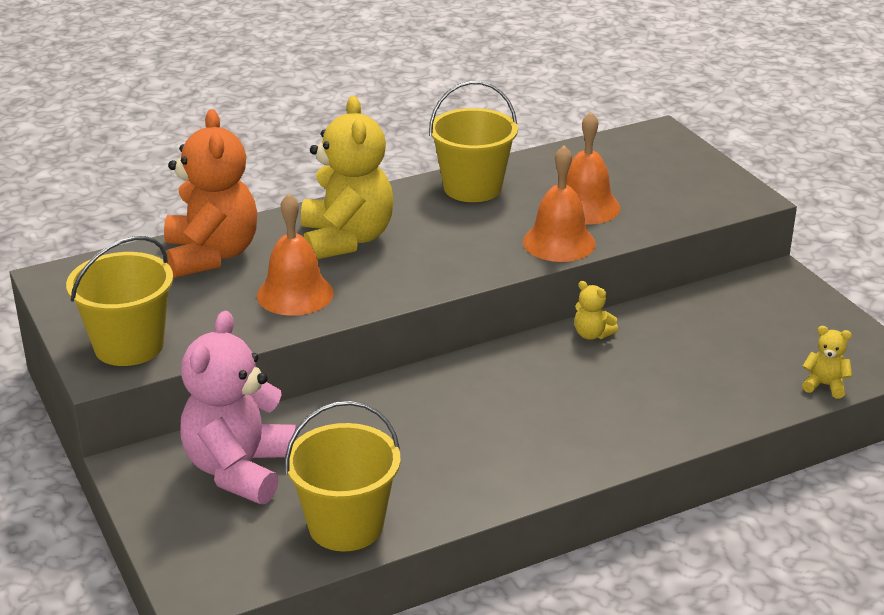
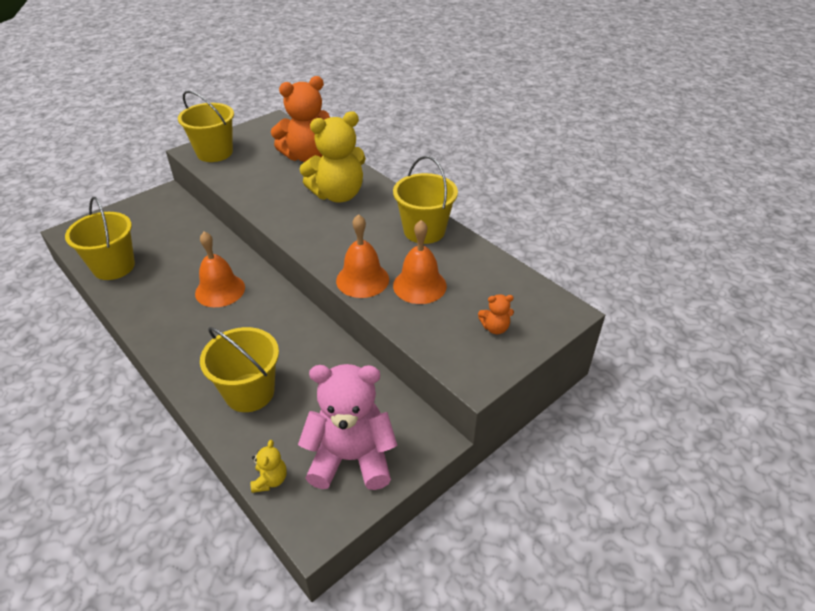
camera: 75 degrees right, 10 degrees up
(240, 469) = (162, 224): pink teddy bear -> pink teddy bear (351, 458)
(295, 294) = (272, 189): orange bell -> orange bell (220, 290)
(592, 334) = (315, 335): yellow teddy bear -> none
(674, 174) = (495, 328): none -> orange teddy bear
(684, 393) = (249, 392): none -> yellow bucket

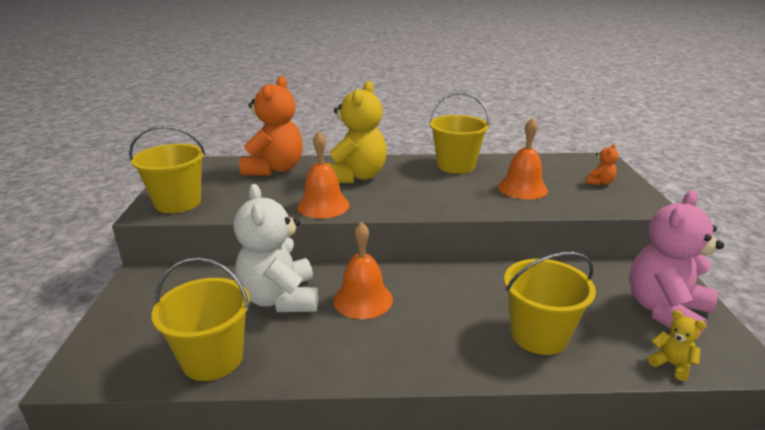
camera: 50 degrees left, 15 degrees down
(190, 257) = (280, 298): none -> white teddy bear
(362, 279) = (489, 204): orange bell -> orange bell (323, 205)

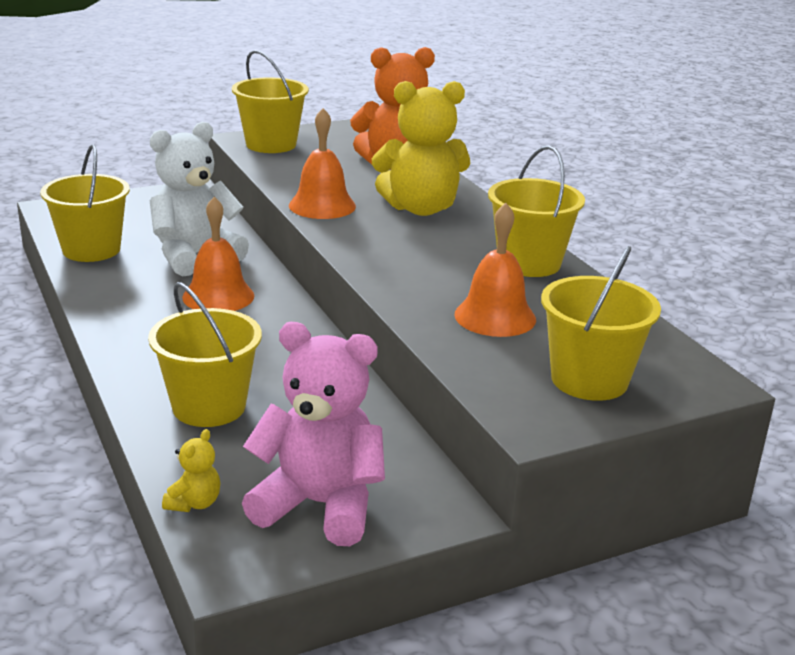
camera: 65 degrees right, 0 degrees up
(599, 182) = (589, 380): orange teddy bear -> yellow bucket

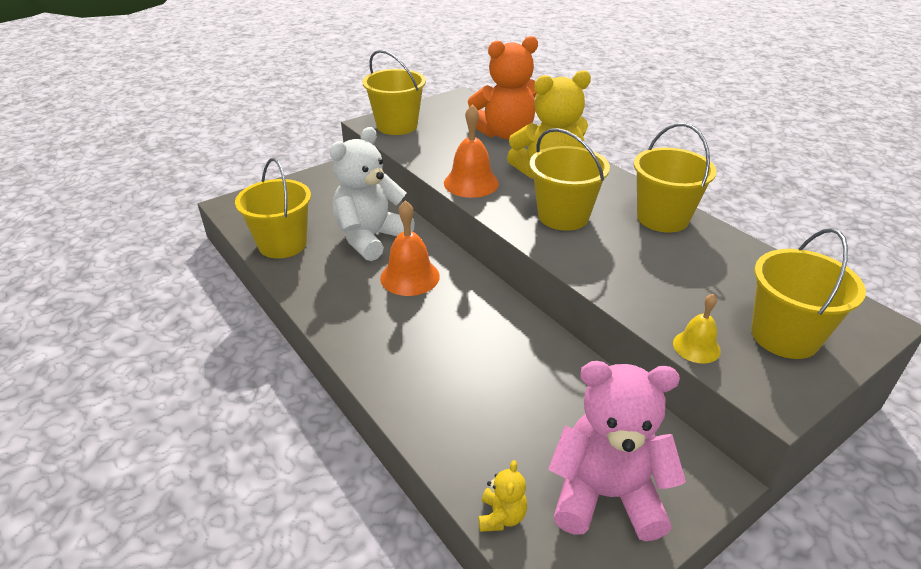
camera: 10 degrees left, 10 degrees up
(209, 407) = (460, 400): yellow bucket -> yellow bucket (563, 216)
(477, 374) = (696, 347): none -> yellow bell
(495, 316) = (672, 280): orange bell -> none

